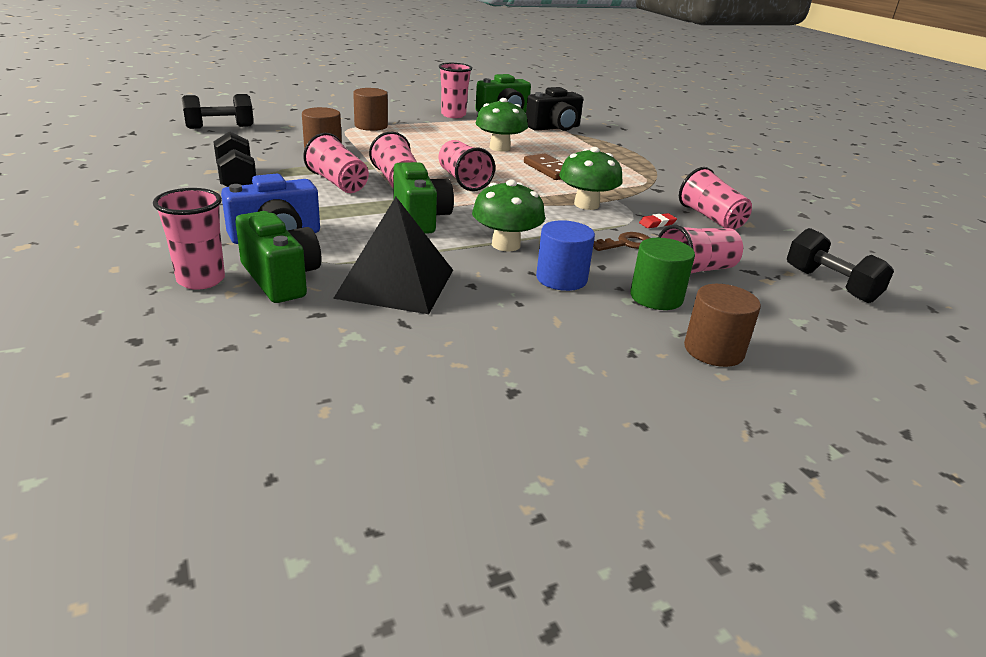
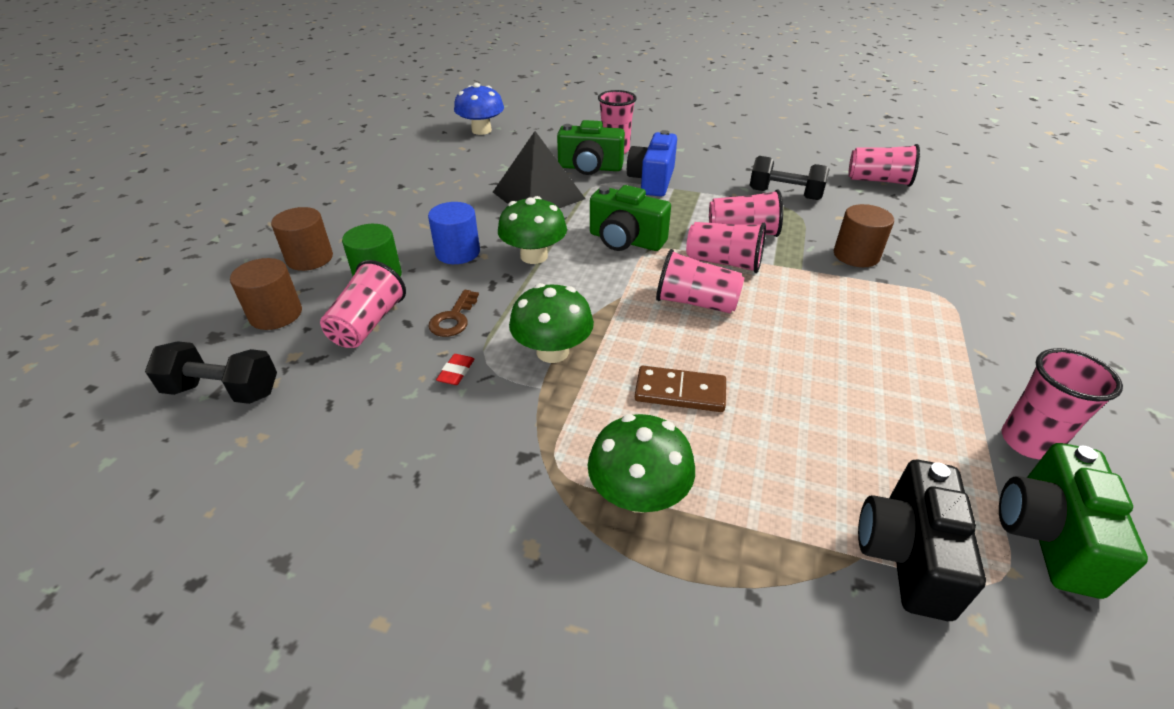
camera: 135 degrees right, 10 degrees up
(220, 127) = (967, 222): black dumbbell -> none
(223, 431) = (481, 130): none -> blue mushroom
(371, 126) = (958, 322): brown cylinder -> brown cylinder (276, 314)
(499, 148) = (803, 396): green mushroom -> green mushroom (638, 495)
(711, 218) = (408, 432): pink cup -> pink cup (878, 181)

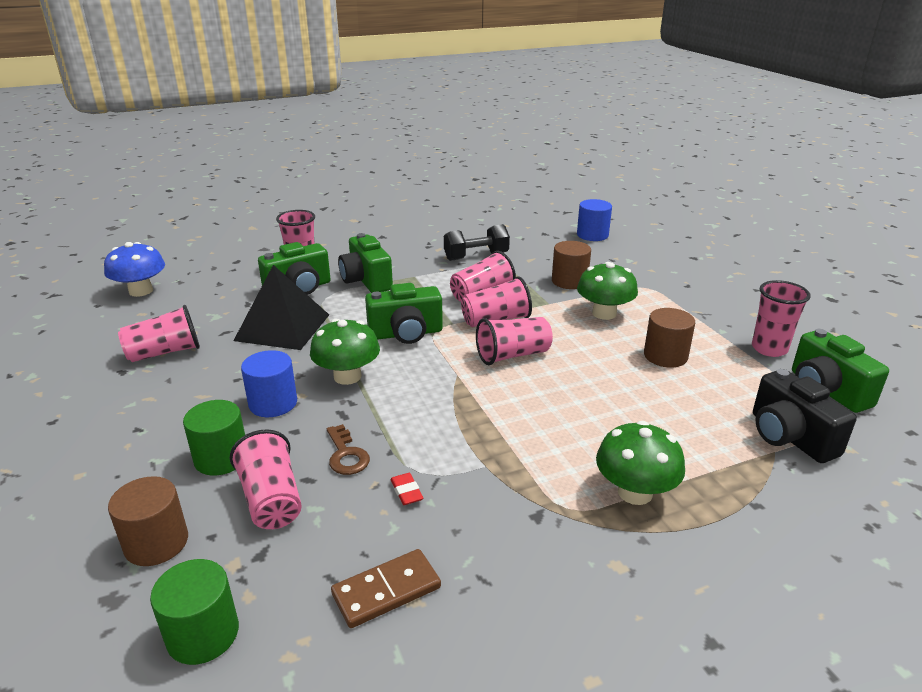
camera: 40 degrees left, 10 degrees down
(223, 391) = (203, 634): black dumbbell -> green cylinder
(310, 258) = (116, 478): brown cylinder -> brown cylinder (665, 356)
(552, 351) = (460, 437): green mushroom -> green mushroom (604, 313)
(652, 181) = (366, 281): blue camera -> green camera
(680, 392) = (577, 417): brown domino -> brown domino (386, 591)
(878, 181) = (523, 226): pink cup -> pink cup (165, 352)
(953, 216) = (592, 235): none -> blue cylinder

